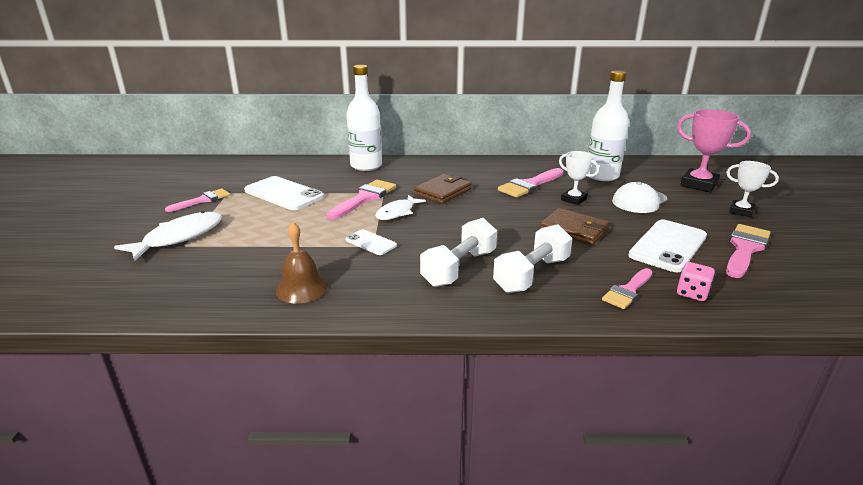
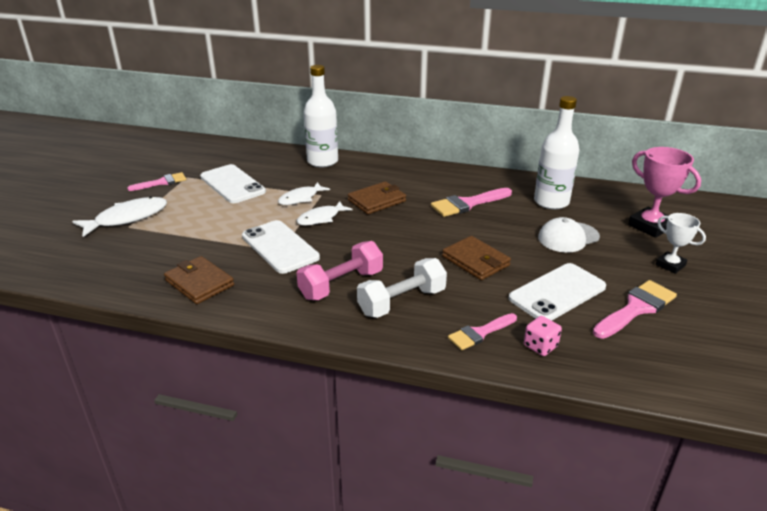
camera: 15 degrees right, 5 degrees up
(302, 288) = (199, 283): brown bell -> brown wallet
(364, 198) = (301, 198): pink brush -> white fish
(371, 243) = (280, 247): white phone -> white phone, size x1.88
(459, 268) = (341, 285): white dumbbell -> pink dumbbell
(573, 199) = (500, 226): white trophy -> none

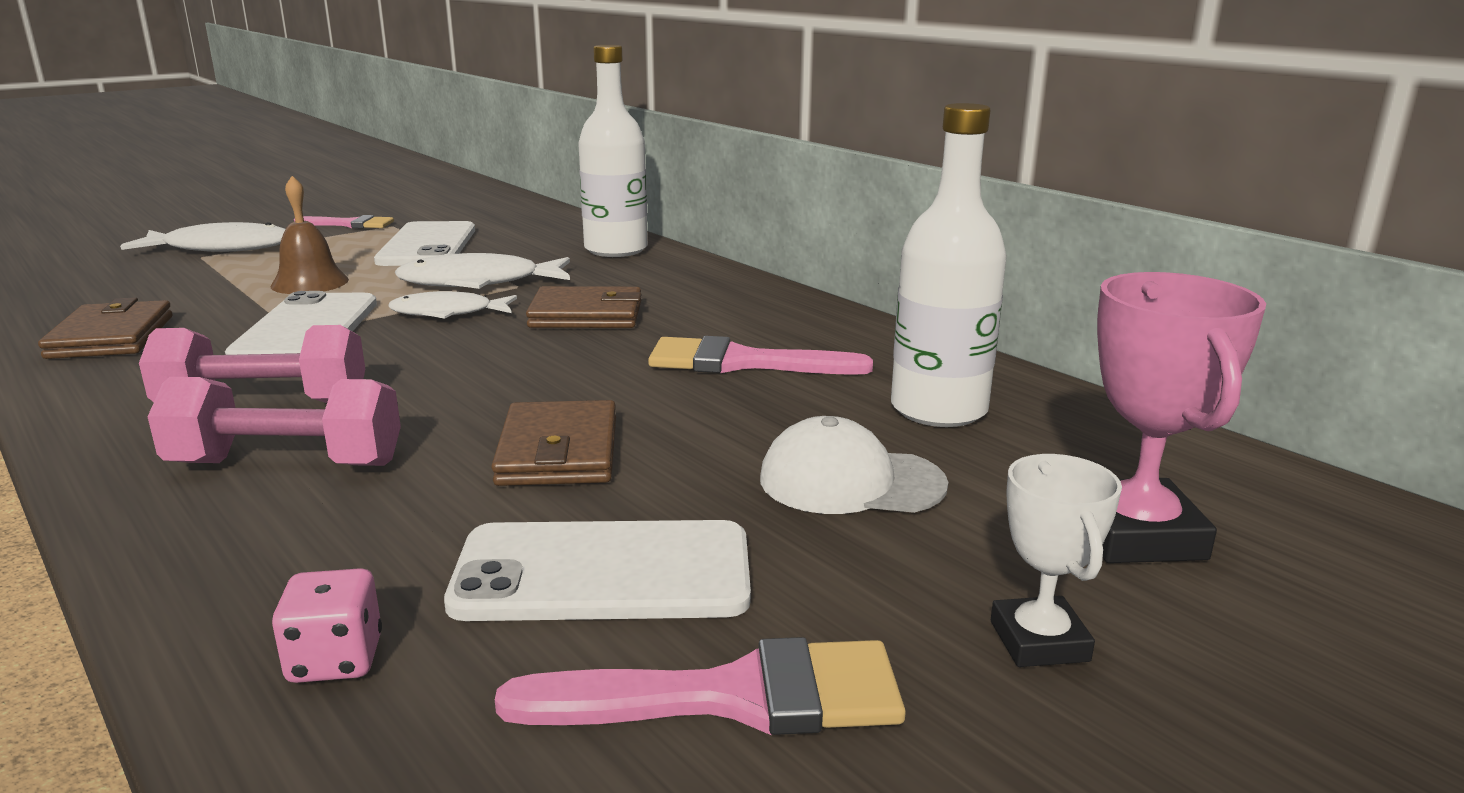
camera: 35 degrees right, 10 degrees down
(224, 223) = (310, 282): none -> brown bell
(301, 198) = (478, 282): white fish -> white fish, size x1.51
(402, 302) = (286, 464): white dumbbell -> pink dumbbell
(480, 333) = (285, 574): pink brush -> none

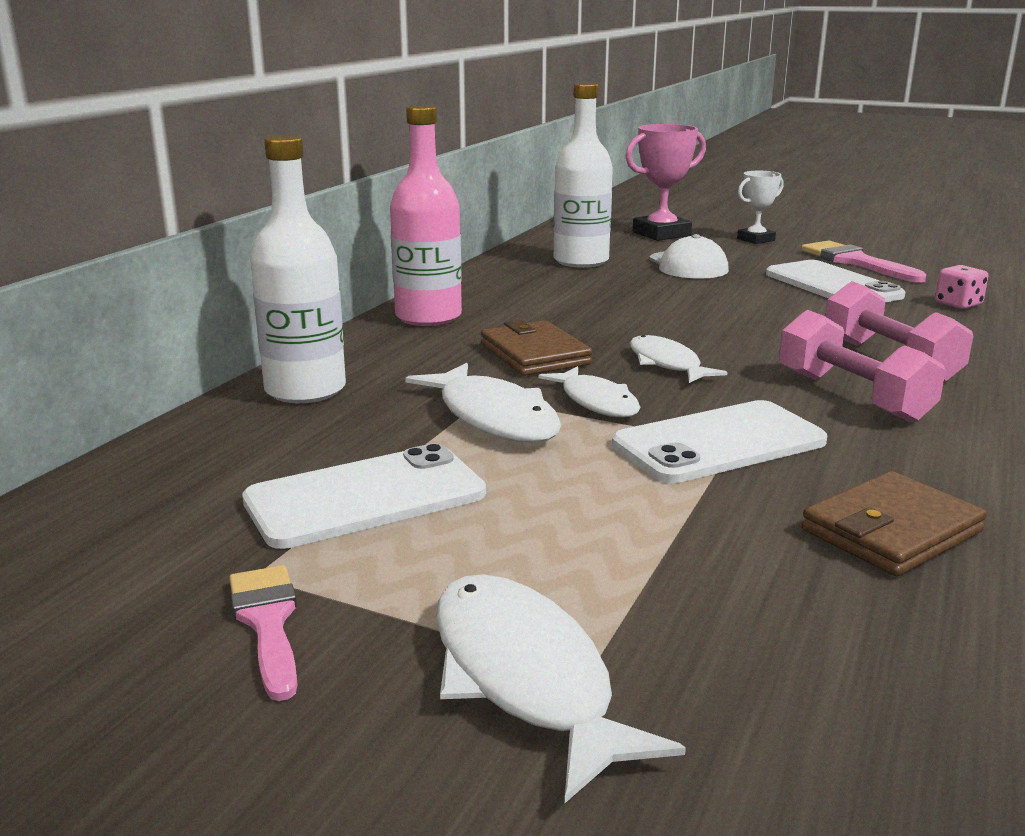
camera: 115 degrees left, 0 degrees up
(310, 282) = (597, 506): brown bell -> none
(479, 355) = (667, 363): none -> white fish
(558, 451) = (757, 312): brown wallet -> none
(741, 362) = (571, 300): pink brush -> none
(751, 298) = (428, 317): none -> pink bottle

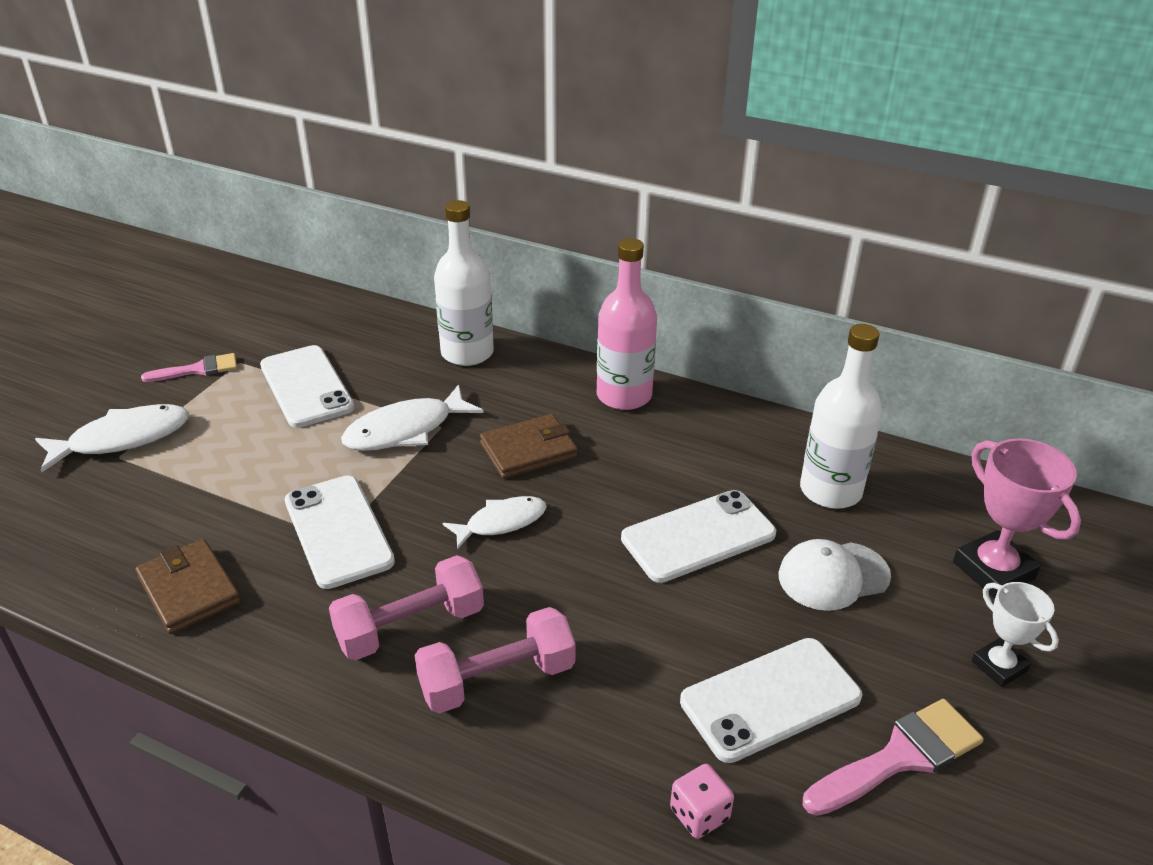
camera: 90 degrees right, 15 degrees up
(596, 402) = (424, 478): white fish -> none
(656, 297) = (698, 536): none -> white phone

